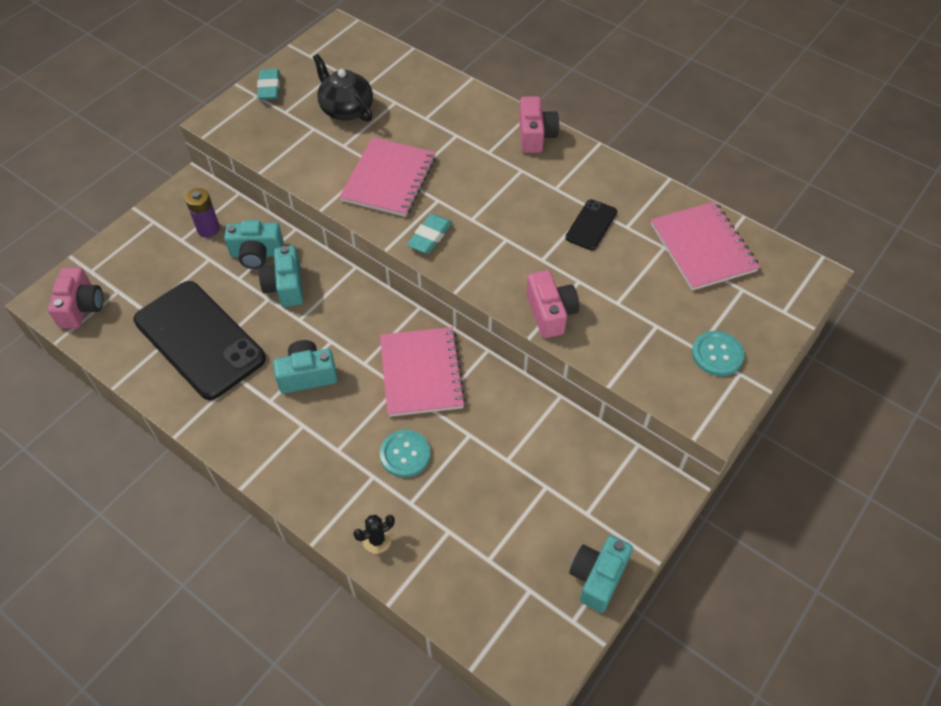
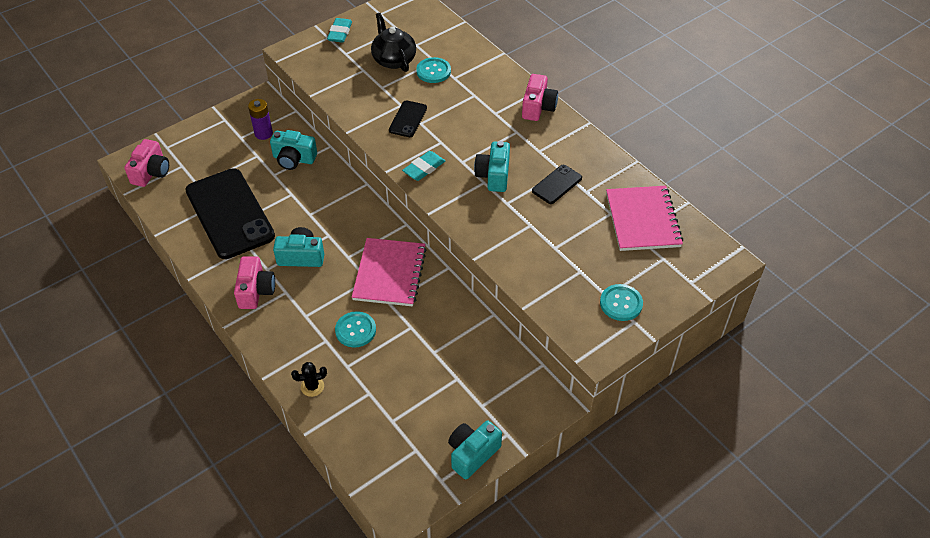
camera: 15 degrees right, 5 degrees down
(285, 286) = (307, 188): turquoise camera -> turquoise camera (493, 175)
(389, 179) = (408, 119): pink notebook -> black phone
(398, 115) = (433, 71): none -> turquoise button
(550, 313) = (497, 244): pink camera -> pink camera (256, 291)

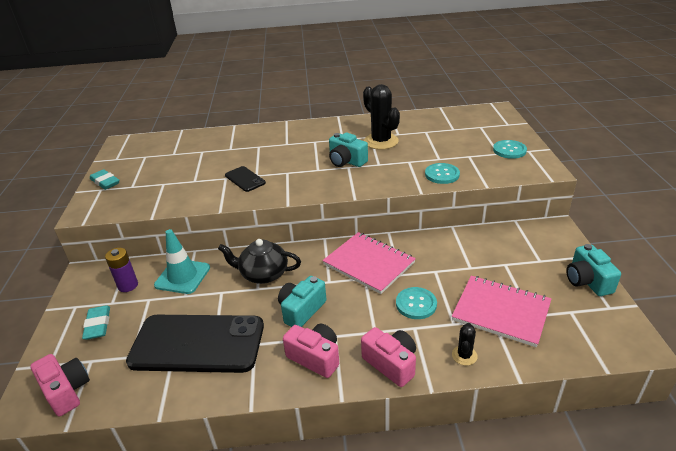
camera: 55 degrees left, 15 degrees down
(294, 159) = (182, 276): turquoise camera -> turquoise traffic cone
(393, 59) = (174, 167): black teapot -> black teapot (263, 274)
(424, 168) = (305, 187): turquoise eraser -> turquoise eraser (98, 325)
(433, 71) = (211, 154): turquoise button -> turquoise button (442, 174)
(538, 107) = (302, 128): pink camera -> pink camera (391, 364)
(557, 184) = (381, 141): black phone -> black cactus
(643, 220) = (442, 123): pink notebook -> pink notebook (501, 311)

